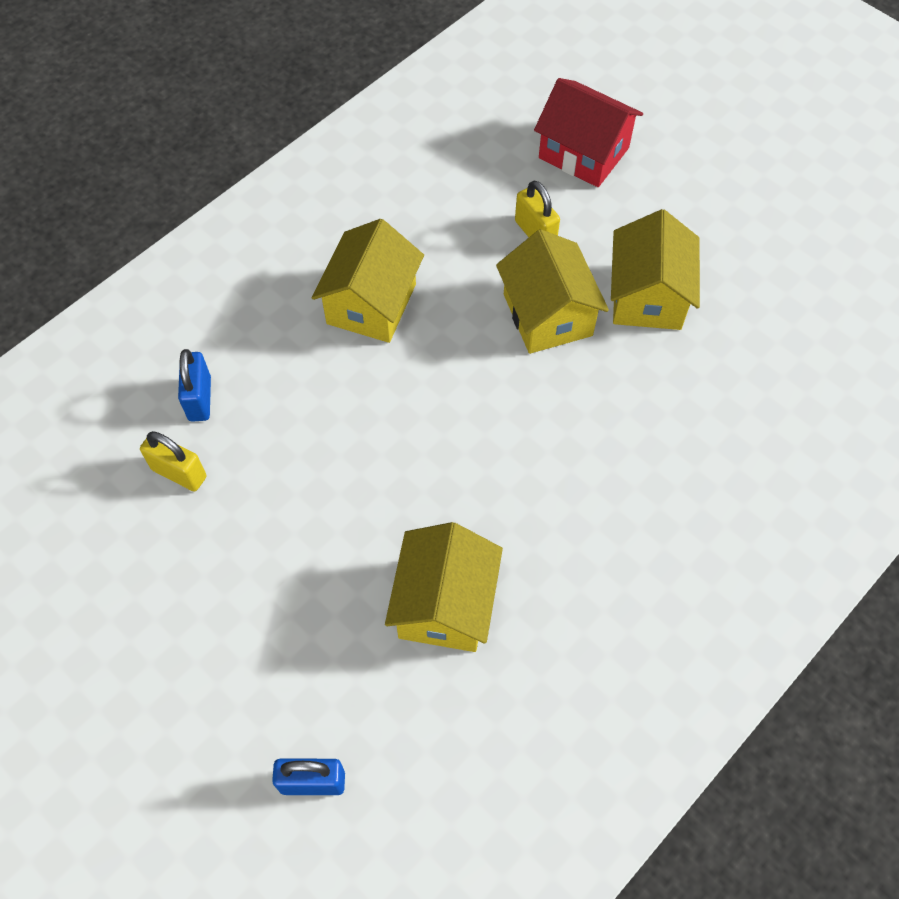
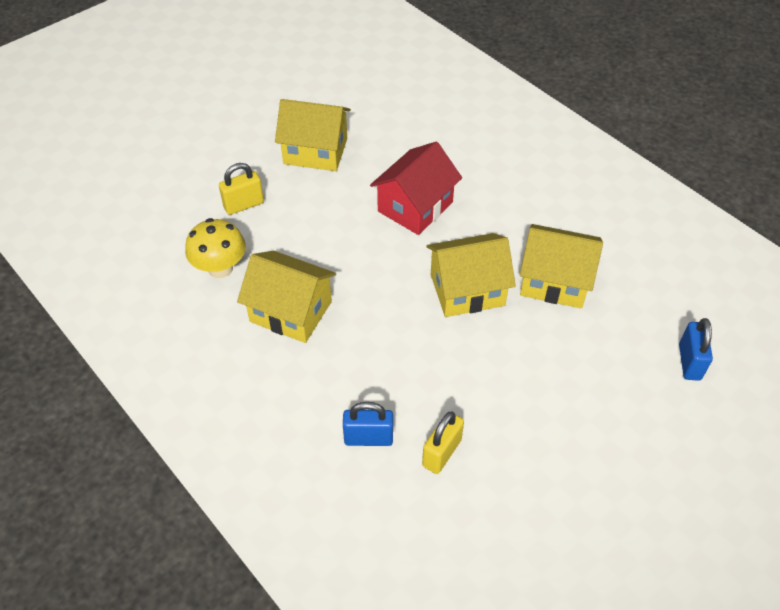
camera: 85 degrees left, 10 degrees down
(430, 226) = (220, 268): none -> yellow mushroom
(547, 315) = (322, 205): yellow house -> yellow house (467, 290)
(583, 153) = (172, 170): red house -> red house (415, 207)

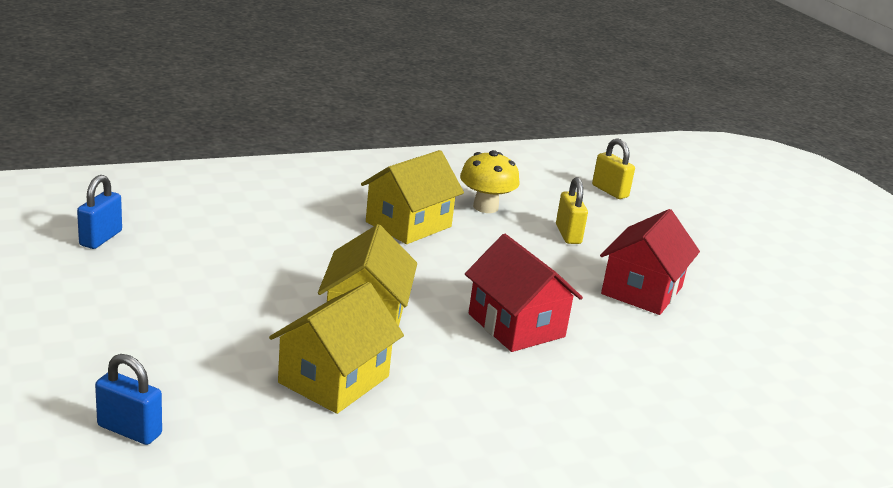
camera: 105 degrees right, 25 degrees down
(315, 151) = (642, 290): yellow house -> red house
(368, 438) = (238, 222): blue padlock -> blue padlock (101, 238)
(441, 453) = (188, 247): yellow padlock -> yellow padlock (610, 191)

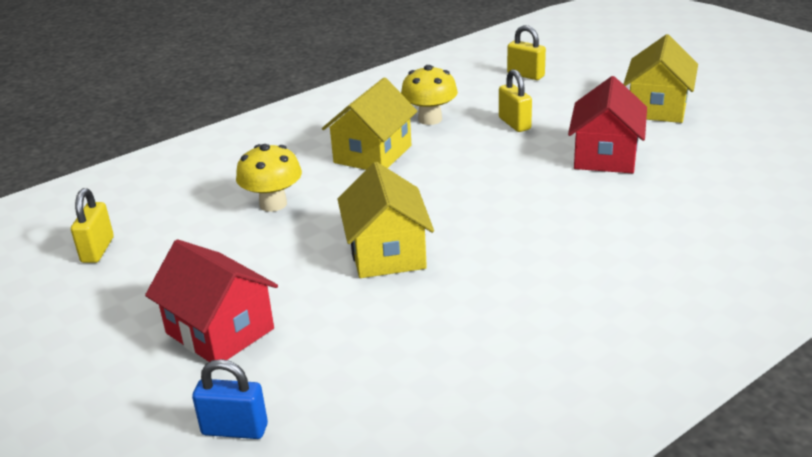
camera: 10 degrees left, 5 degrees up
(101, 238) = (97, 250): blue padlock -> yellow padlock
(285, 243) = (273, 204): none -> yellow mushroom
(333, 379) = (393, 319): yellow house -> yellow house (657, 108)
(516, 325) = (521, 219): red house -> red house (219, 331)

